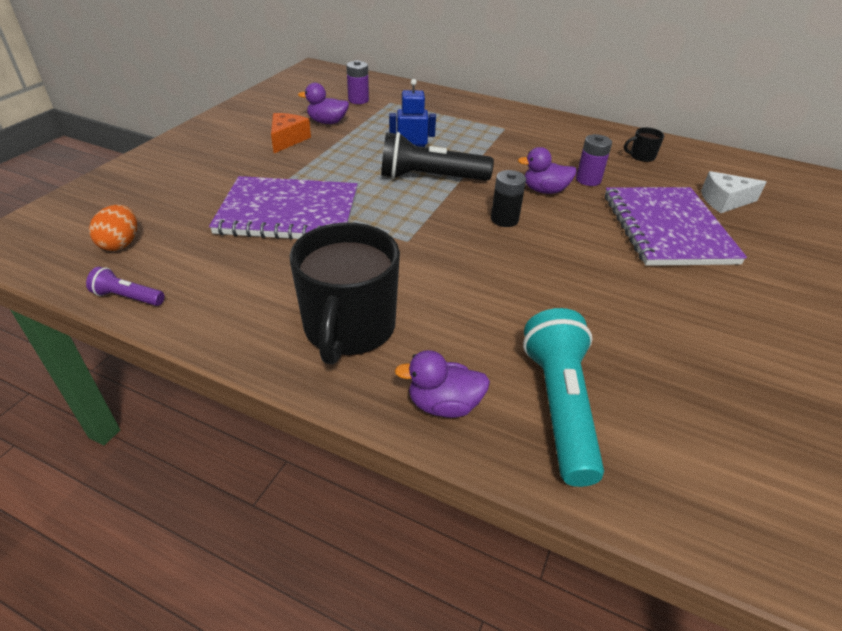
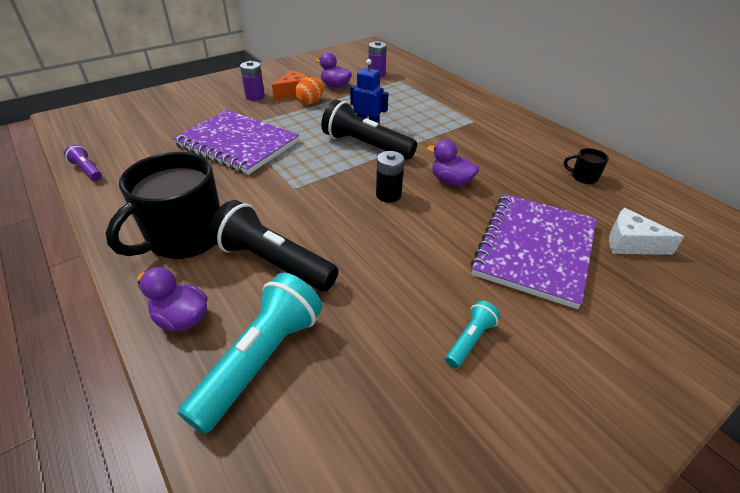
camera: 30 degrees right, 0 degrees up
(121, 243) = (120, 135): orange egg -> orange egg (310, 102)
(470, 318) = (273, 263): none -> black flashlight
(588, 180) = (503, 183): purple battery -> purple battery (255, 96)
(696, 318) = (470, 340): none -> turquoise flashlight

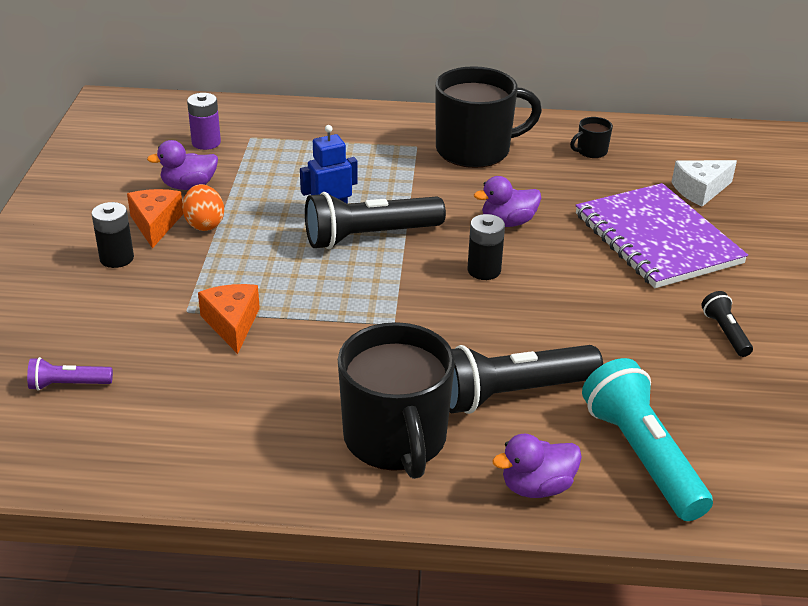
camera: 50 degrees left, 5 degrees down
(87, 170) = (123, 476): purple flashlight -> purple flashlight (68, 385)
(237, 144) = (232, 324): purple notebook -> orange cheese
(255, 96) = (117, 258): purple battery -> black battery
(470, 340) = (725, 333): turquoise flashlight -> black flashlight
(504, 139) = (475, 150): none -> black mug

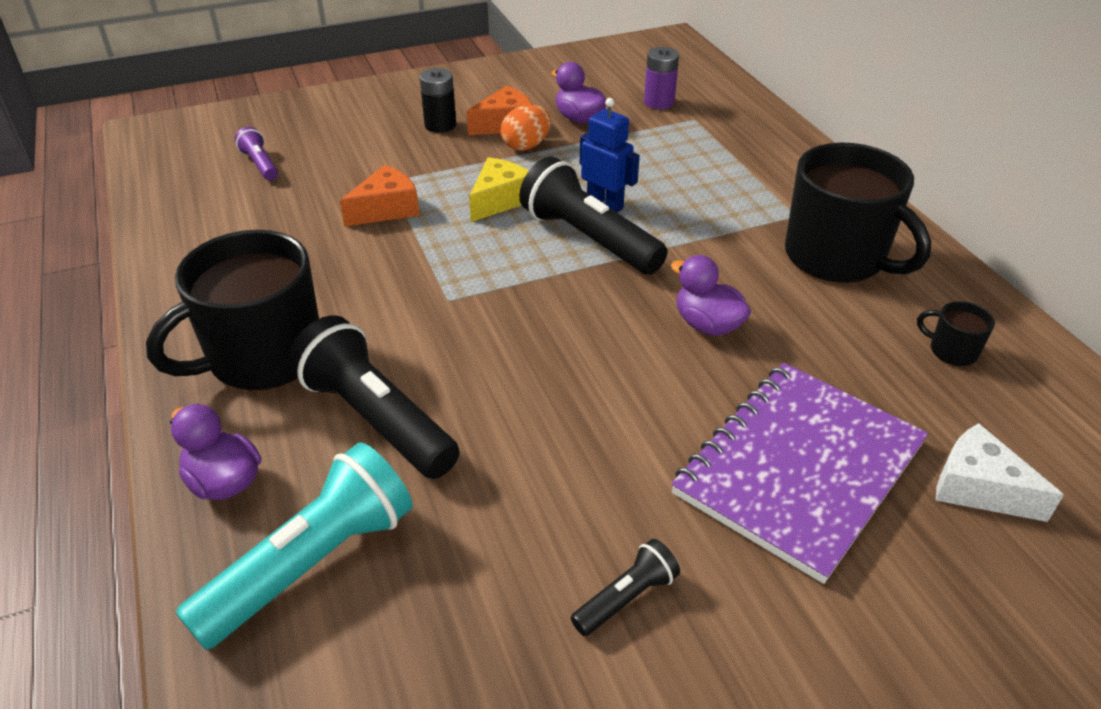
camera: 65 degrees right, 5 degrees up
(276, 261) = (500, 200): none -> yellow cheese
(484, 270) = (592, 334): black battery -> none

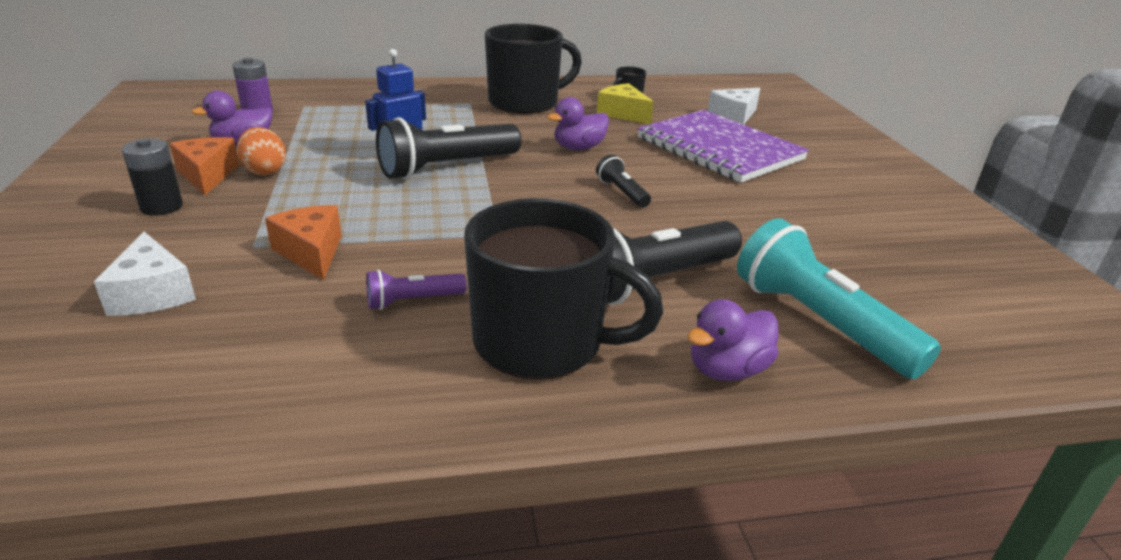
camera: 80 degrees left, 10 degrees down
(260, 164) = (96, 337): purple flashlight -> purple flashlight (413, 301)
(262, 357) = (542, 343): black mug -> black mug turned 45 degrees counterclockwise
(314, 165) = (152, 293): none -> white cheese
(500, 200) = (352, 194): yellow cheese -> yellow cheese (623, 114)
(626, 598) = (825, 210): black flashlight -> black flashlight (622, 193)

